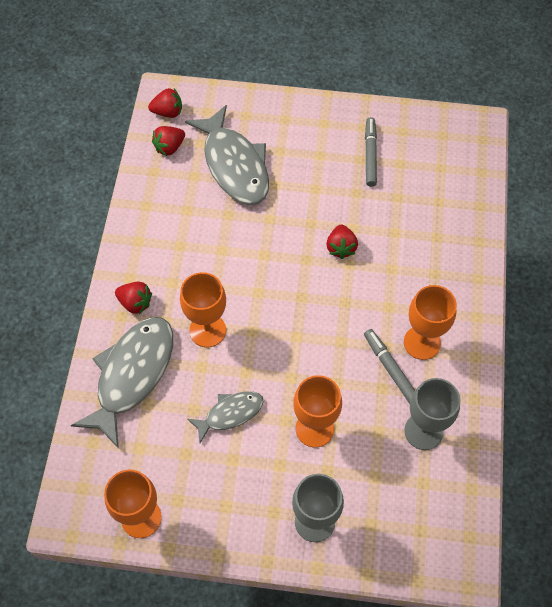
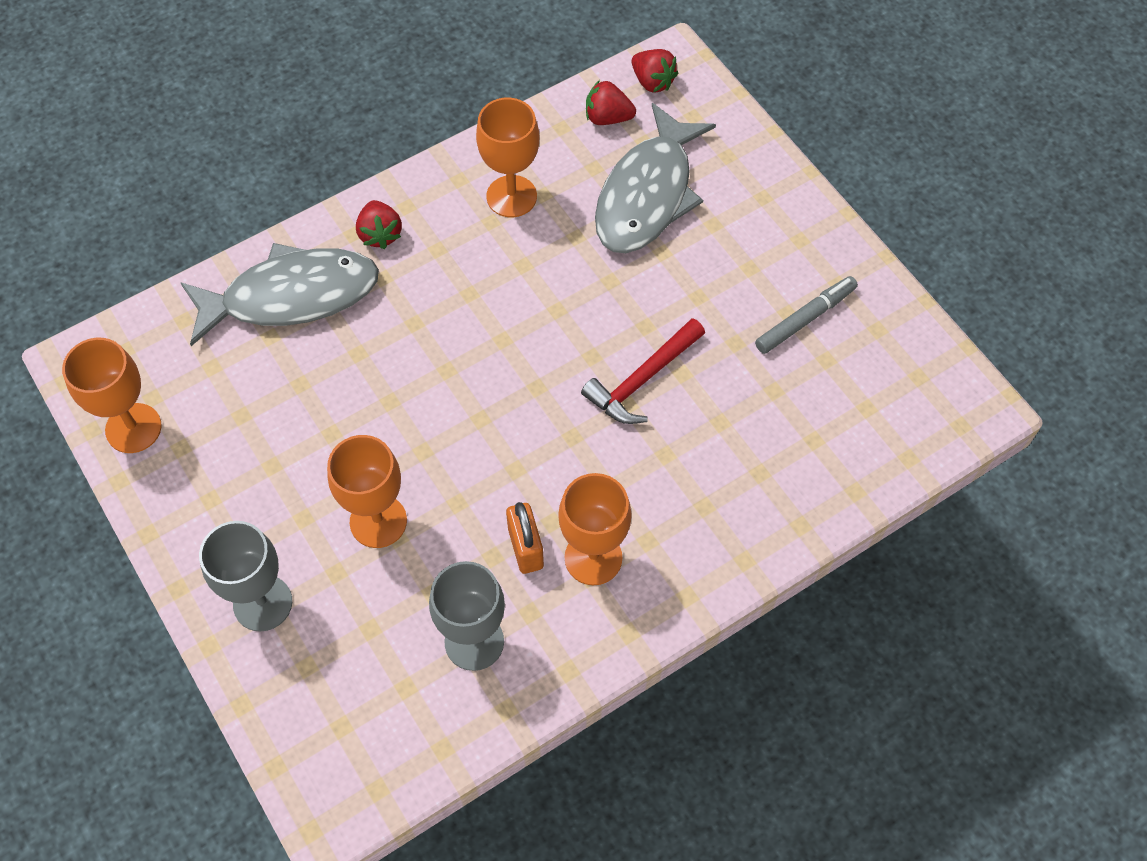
camera: 50 degrees right, 0 degrees up
(207, 330) = (408, 326): orange goblet -> orange goblet (511, 196)
(230, 414) = (324, 423): grey fish -> none
(341, 248) = (642, 380): red strawberry -> red hammer
(390, 369) = (526, 548): grey marker -> orange padlock

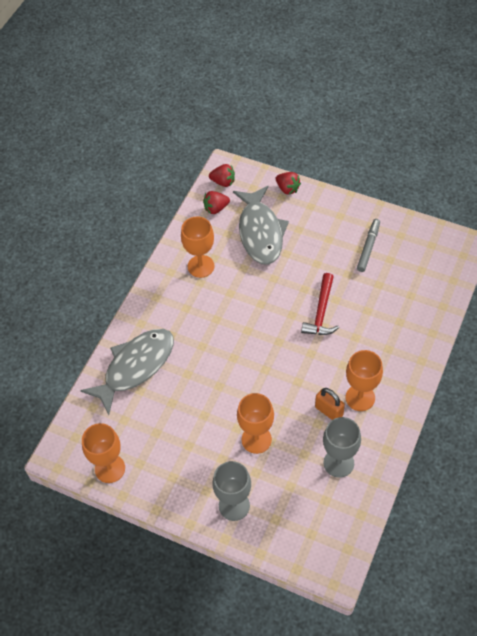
camera: 30 degrees left, 5 degrees down
(380, 234) = (154, 316): red strawberry -> red strawberry (287, 189)

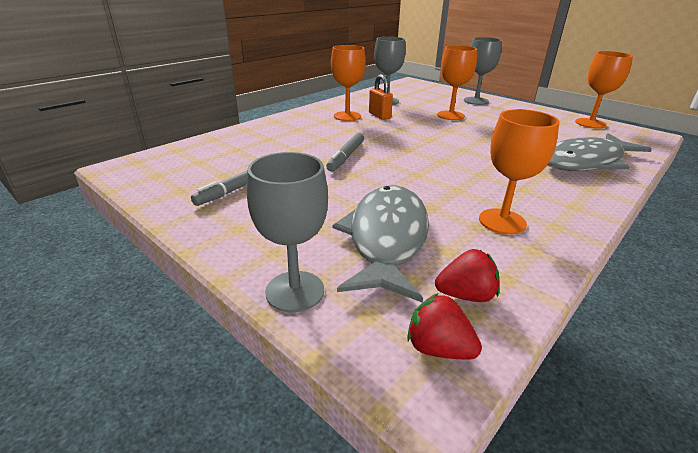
camera: 165 degrees left, 25 degrees down
(287, 189) = (295, 291): red strawberry -> grey goblet
(321, 312) = (346, 156): red hammer -> grey marker

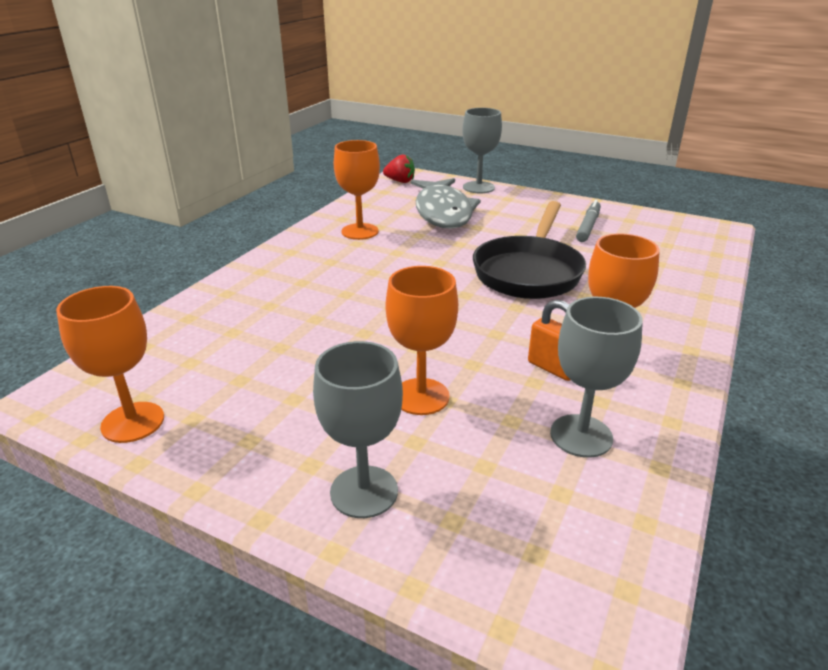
camera: 165 degrees right, 0 degrees up
(346, 156) = (529, 272): grey marker -> black pan
(465, 295) = (388, 196): red strawberry -> none
(585, 162) = (235, 308): grey fish -> none

